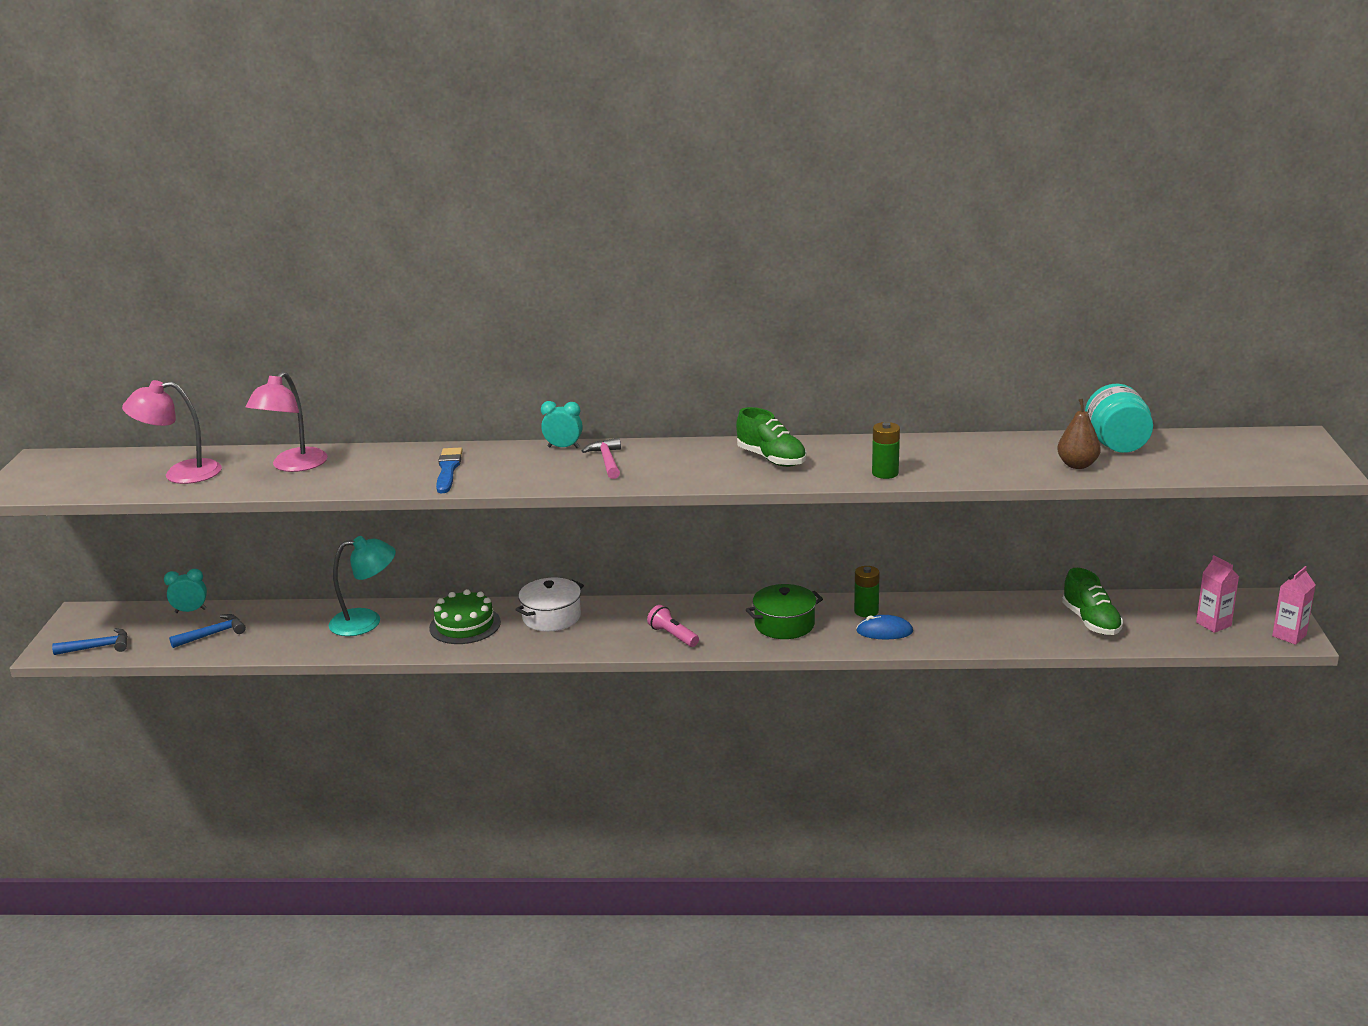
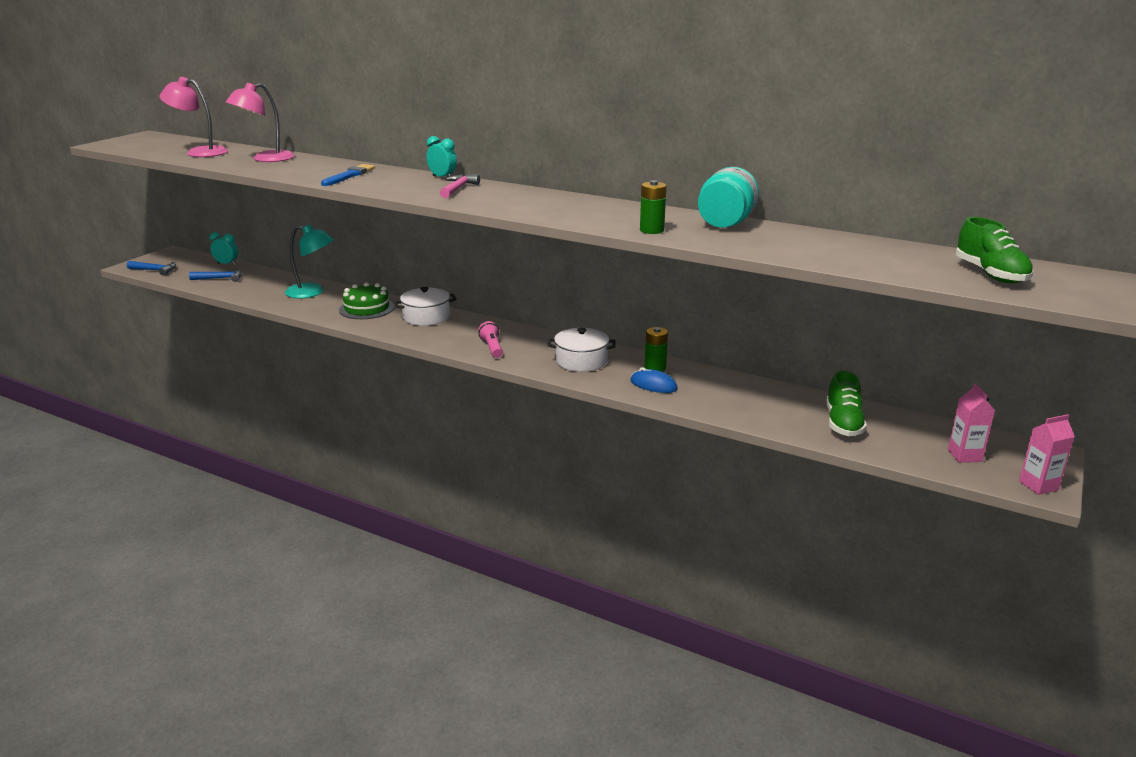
camera: 25 degrees right, 0 degrees up
(771, 459) = (576, 207): green shoe -> green shoe (990, 274)
(784, 624) = (581, 361): green pot -> white pot
(1077, 465) = (831, 255): brown pear -> none
(1116, 445) = (891, 249): turquoise jar -> turquoise jar (725, 224)

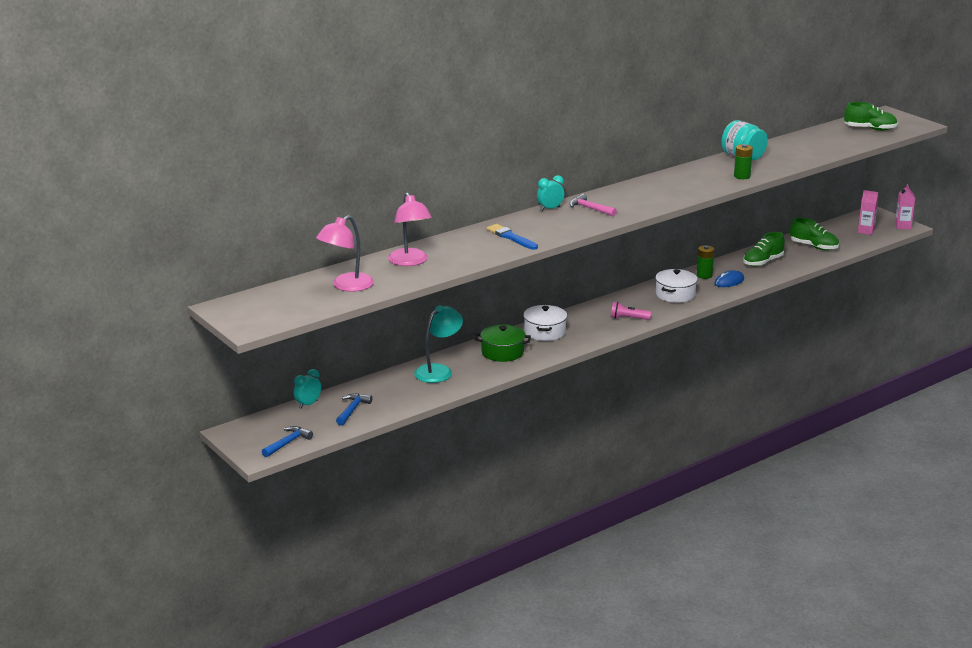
camera: 65 degrees left, 0 degrees up
(366, 308) = (502, 352): green cake -> green pot
(741, 396) = (762, 262): none -> green shoe

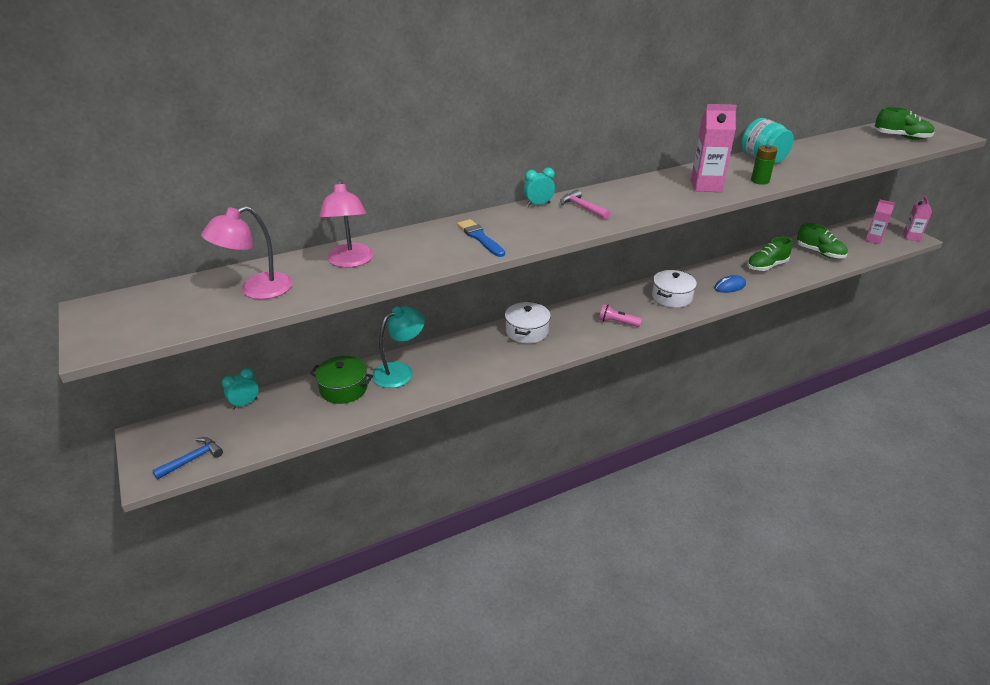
camera: 10 degrees right, 10 degrees up
(352, 410) = (286, 417): blue hammer -> none
(502, 352) = (475, 353): green pot -> green pot (343, 388)
(695, 184) = (706, 186): none -> pink carton
(704, 275) = (705, 277): green battery -> none

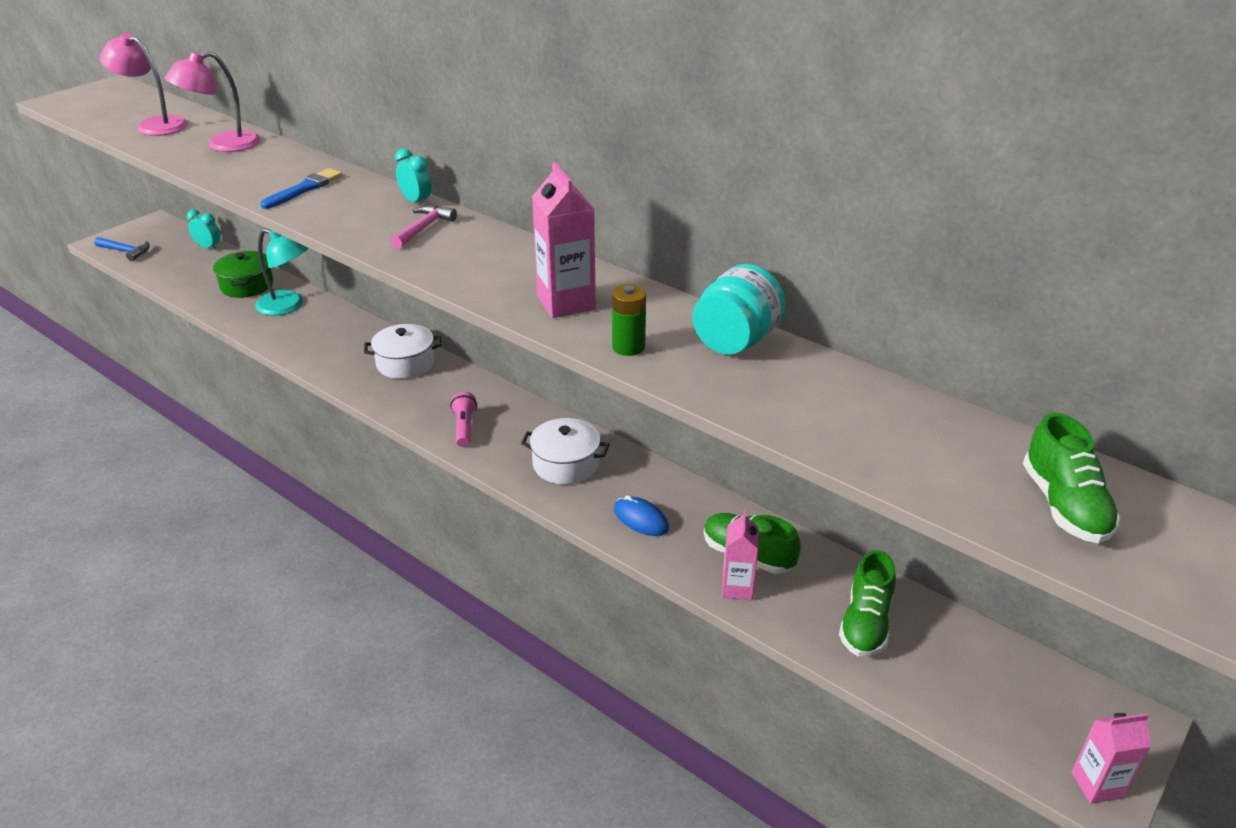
camera: 65 degrees right, 0 degrees up
(873, 239) = (1012, 710): pink carton -> pink carton (737, 588)

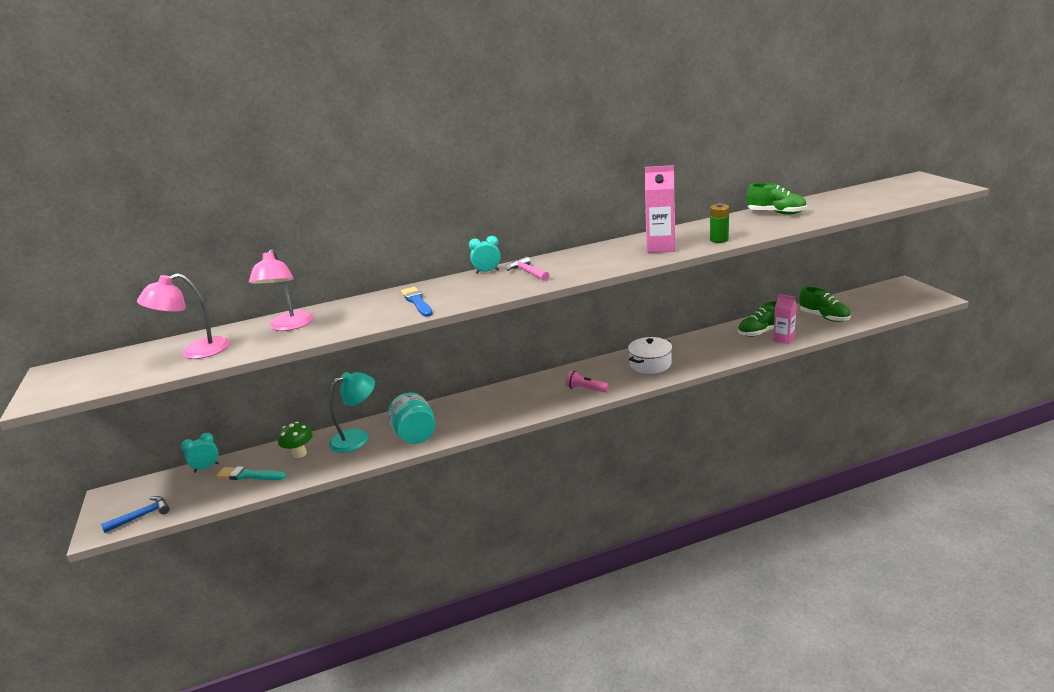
camera: 55 degrees left, 10 degrees down
(201, 274) = (249, 475): none -> turquoise brush
(247, 285) = (299, 454): green pot -> green mushroom
(405, 363) = (492, 399): white pot -> none
(641, 519) = (715, 352): blue mouse -> none
(735, 341) = (732, 221): turquoise jar -> turquoise jar (415, 435)
(1064, 506) = (892, 192): green shoe -> green shoe (776, 213)
(1097, 785) = (933, 298): pink carton -> none

